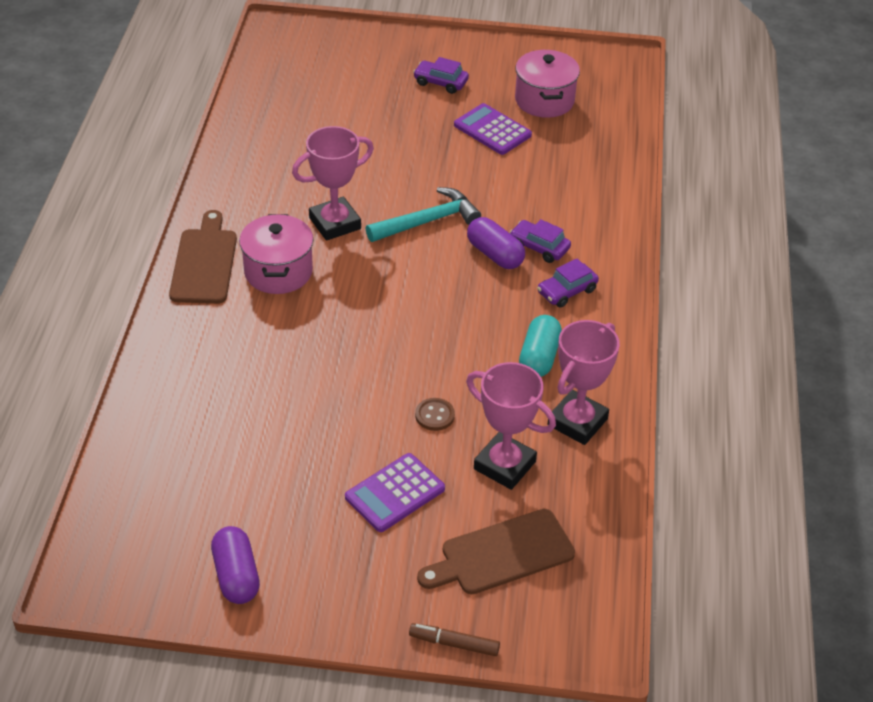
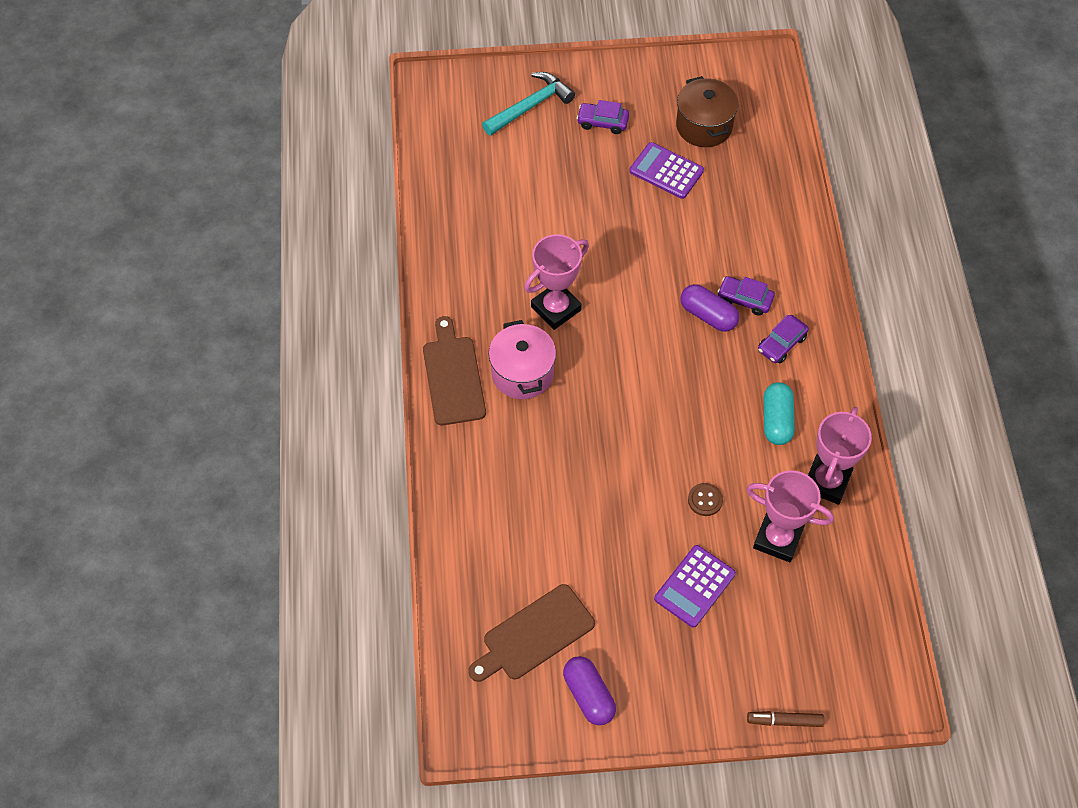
camera: 10 degrees left, 15 degrees up
(427, 221) = (638, 290): turquoise hammer -> turquoise hammer (530, 106)
(502, 554) = (799, 627): brown cutting board -> brown cutting board (534, 635)
(544, 100) = (704, 126): pink pot -> brown pot

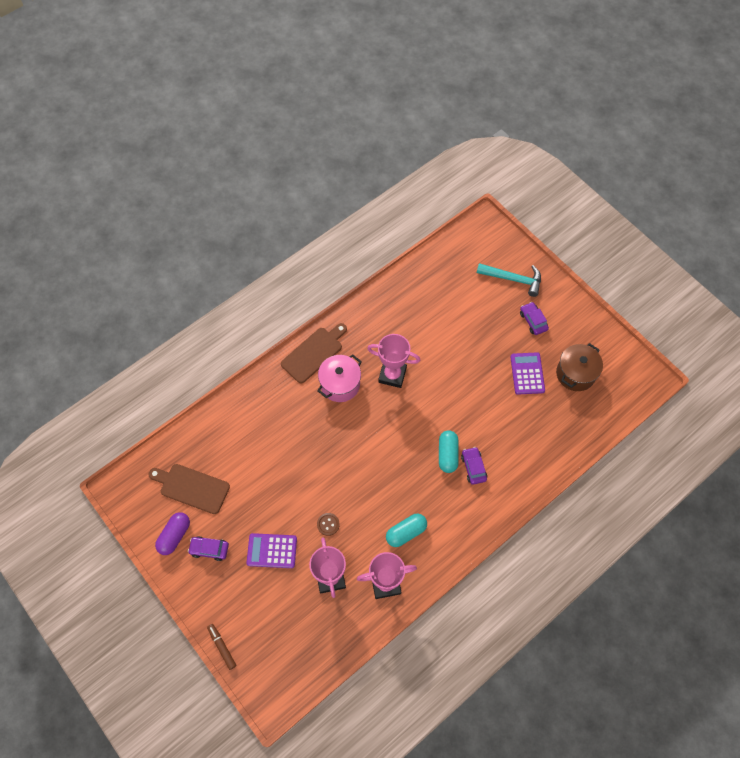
camera: 55 degrees right, 5 degrees up
(708, 315) = (447, 454): purple capsule -> turquoise capsule
(781, 344) = (459, 505): purple car -> purple car (209, 549)

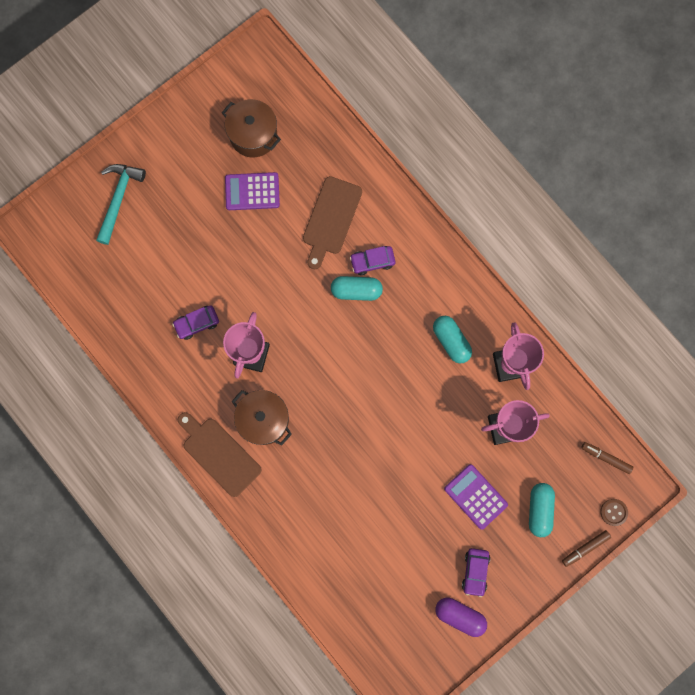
camera: 90 degrees left, 15 degrees up
(192, 488) = (400, 600): brown cutting board -> brown cutting board (331, 219)
(258, 606) = (539, 510): none -> turquoise capsule
(272, 551) = (475, 496): purple calculator -> purple calculator turned 135 degrees clockwise
(301, 670) = (606, 458): none -> brown marker
(328, 524) = (443, 431): brown button -> brown button (613, 512)
(340, 384) = (263, 420): pink pot -> brown pot
(533, 321) = (180, 179): purple car -> purple car (197, 323)

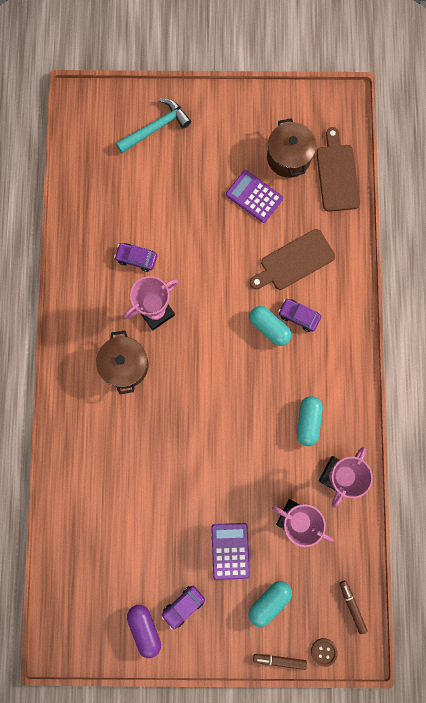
camera: 40 degrees right, 0 degrees up
(219, 454) = (74, 363): brown cutting board -> brown cutting board (337, 174)

